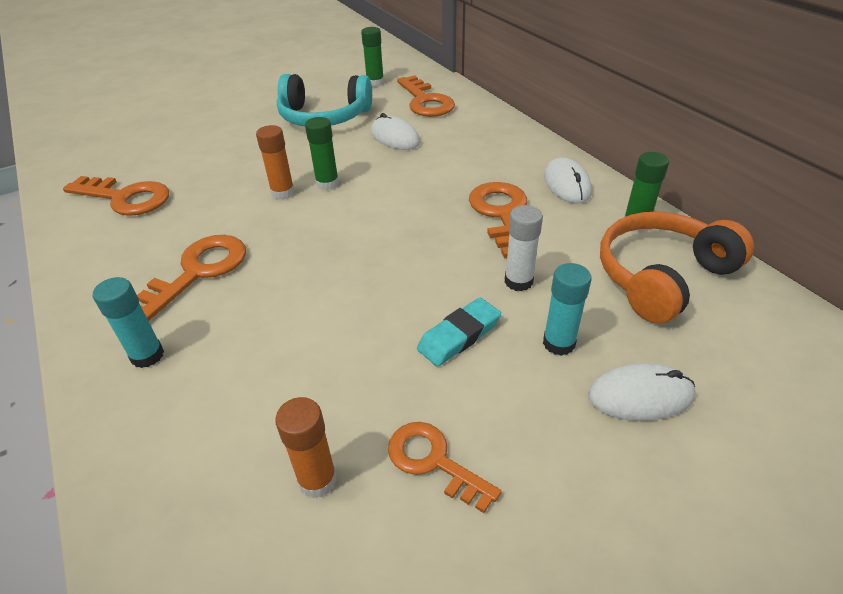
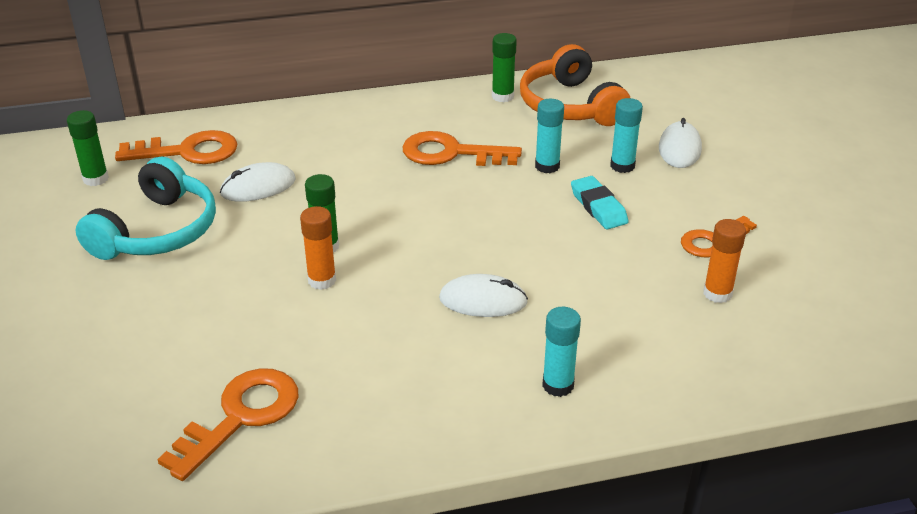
camera: 75 degrees left, 5 degrees down
(198, 272) = (441, 350): orange key -> none
(518, 281) = (547, 166): white glue stick -> turquoise glue stick
(567, 184) = (425, 110): white mouse -> white mouse (483, 300)

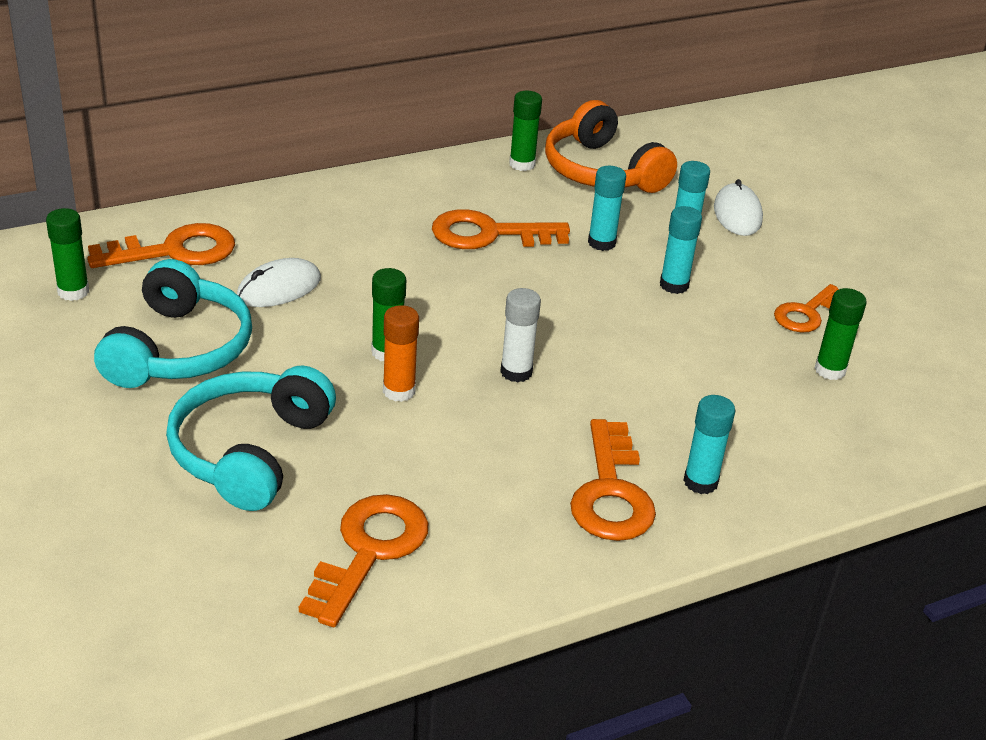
camera: 15 degrees left, 0 degrees up
(178, 321) = (250, 452): none -> turquoise headphones
(429, 272) = (516, 372): none -> white glue stick
(472, 386) = (610, 492): none -> orange key
(483, 300) = (587, 398): white mouse -> none
(598, 207) = (674, 285): turquoise eraser -> turquoise glue stick
(717, 293) = (830, 370): orange glue stick -> green glue stick

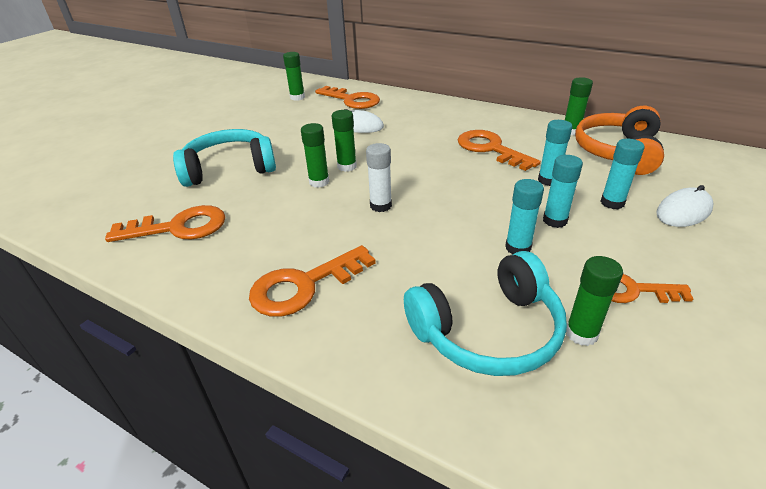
camera: 60 degrees right, 0 degrees up
(178, 349) = (285, 127): turquoise headphones -> turquoise headphones (488, 331)
(399, 391) = (319, 182): orange glue stick -> green glue stick
(700, 482) = (356, 321): turquoise glue stick -> turquoise glue stick (518, 248)

